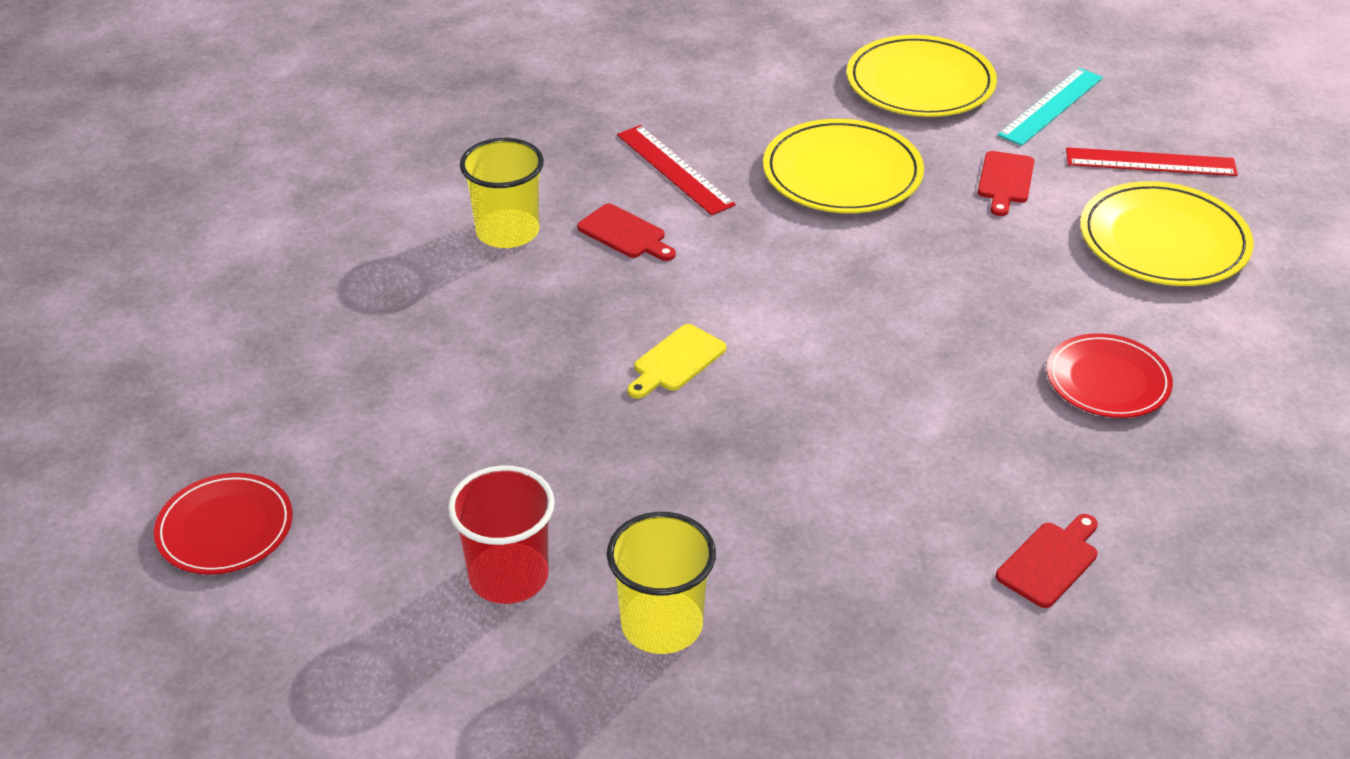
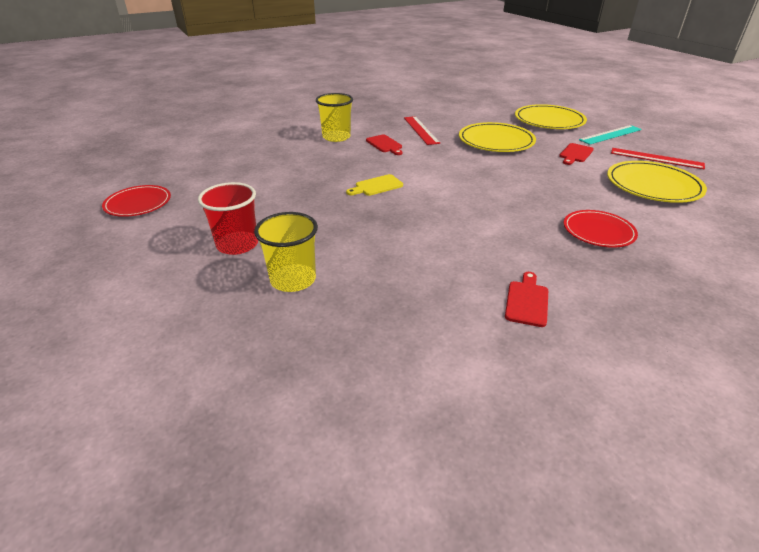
camera: 20 degrees right, 5 degrees down
(1050, 561) = (527, 301): red cutting board -> red cutting board turned 45 degrees counterclockwise

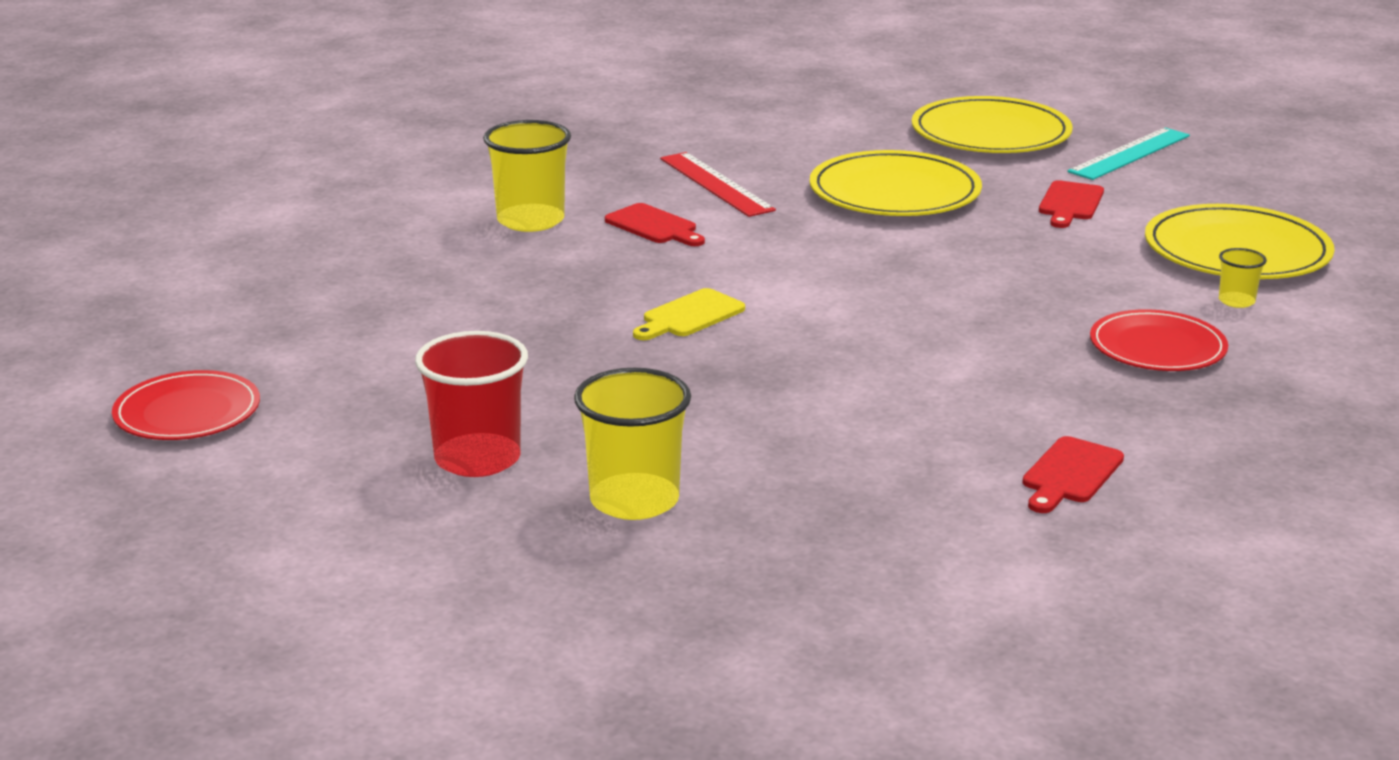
camera: 15 degrees left, 10 degrees down
(527, 301) = (1070, 474): red cutting board -> red cutting board turned 150 degrees counterclockwise
(647, 211) = (1236, 301): none -> yellow cup
(656, 158) = (1232, 196): red ruler -> none

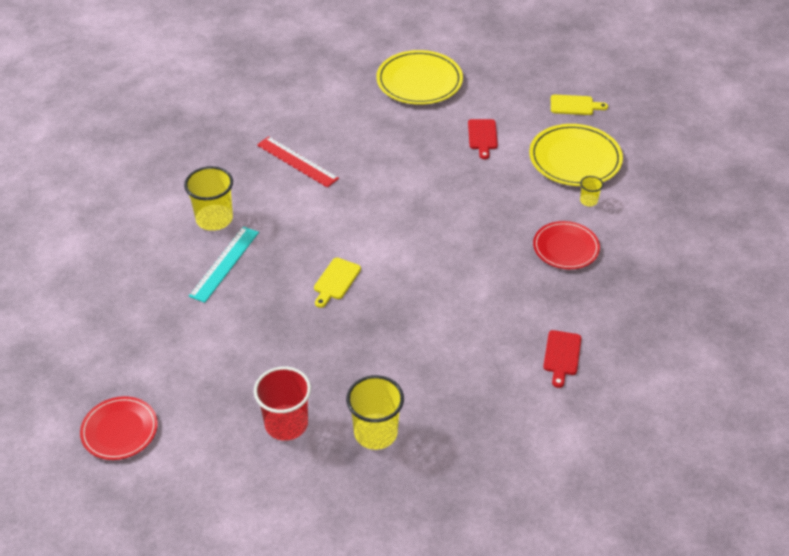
camera: 20 degrees left, 20 degrees up
(654, 226) = (282, 208): red cutting board -> none
(894, 192) = (392, 147): yellow plate -> none
(1129, 154) = (495, 84): turquoise ruler -> turquoise ruler (224, 263)
(1270, 194) = (574, 105): none -> yellow cutting board

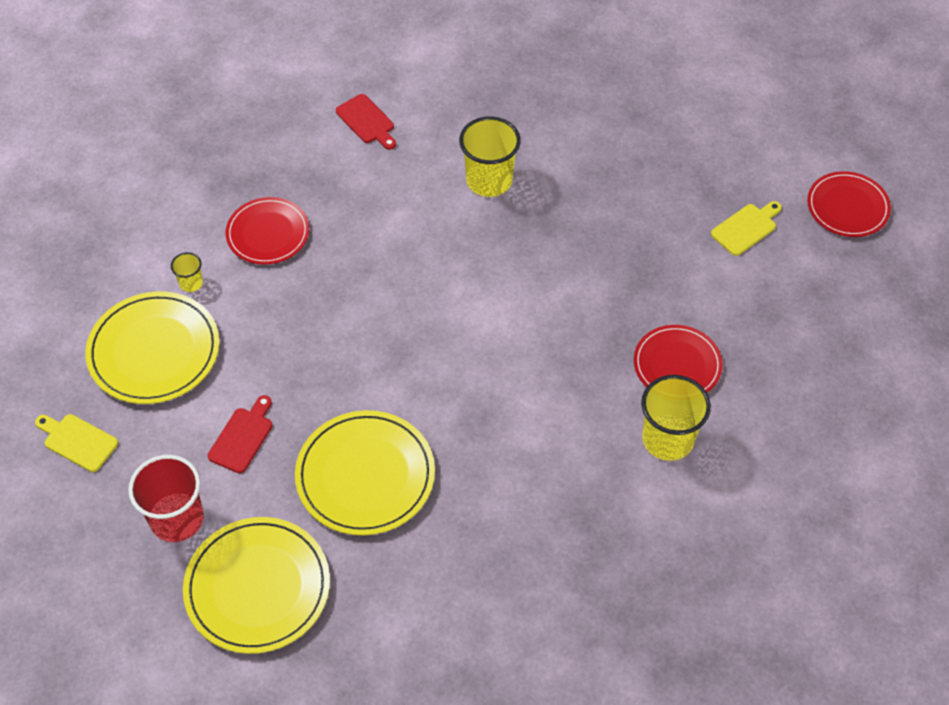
camera: 155 degrees left, 10 degrees up
(224, 263) = (677, 365): turquoise ruler -> red plate
(286, 424) = (676, 154): red cup -> red cup (177, 519)
(297, 161) = (518, 496): red ruler -> none
(336, 281) = (554, 291): yellow cutting board -> yellow cutting board (746, 228)
(375, 433) = (593, 116): yellow cup -> yellow cup (489, 180)
(396, 142) = (365, 475): none -> yellow plate
(562, 356) = (367, 121): red cutting board -> red cutting board turned 105 degrees clockwise

